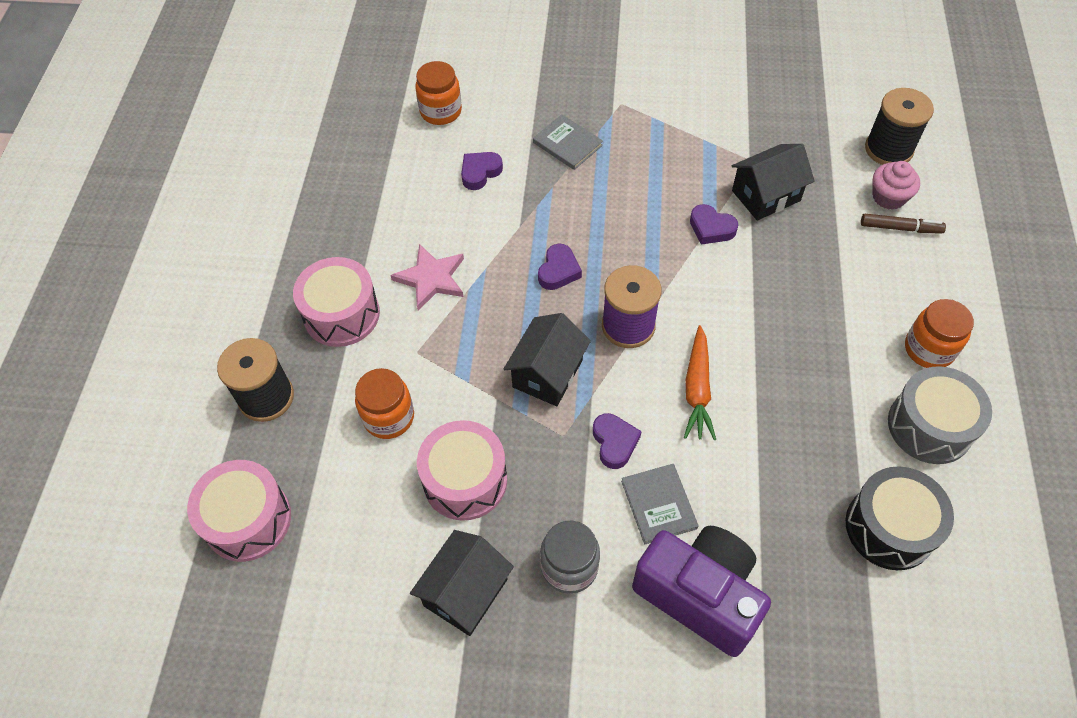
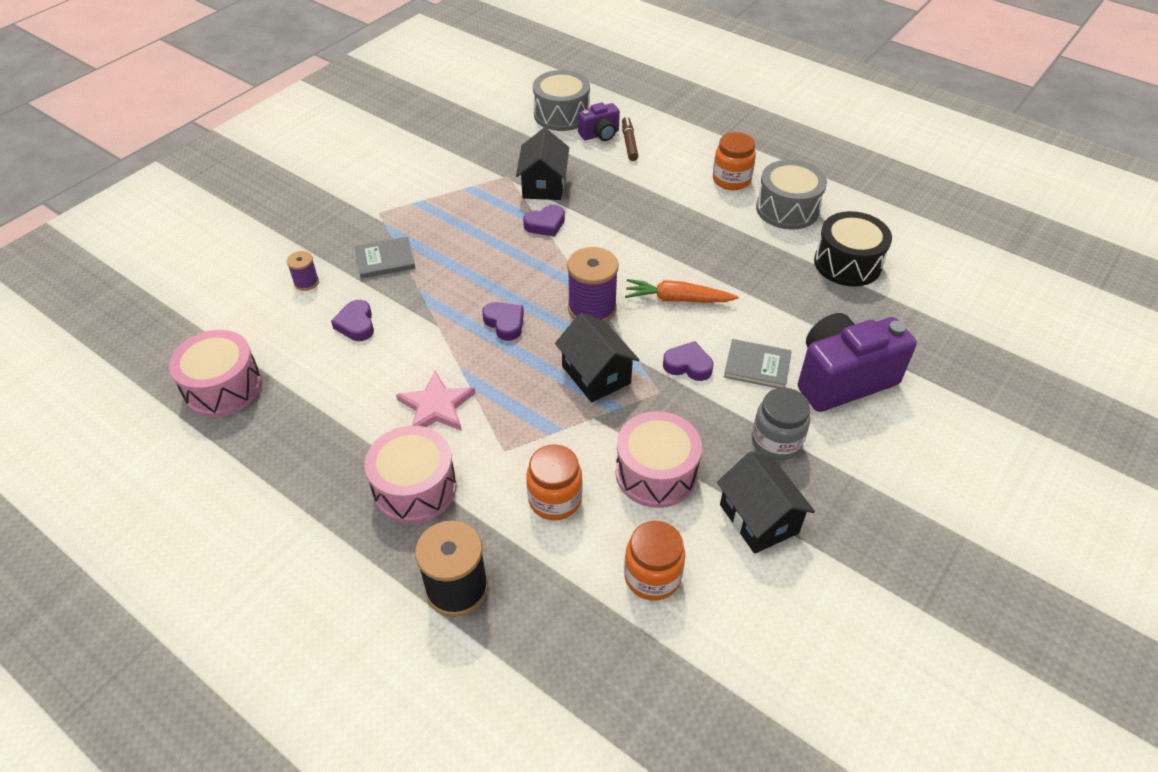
camera: 60 degrees left, 10 degrees down
(248, 520) = (582, 659): pink drum -> pink drum (223, 388)
(441, 111) = (260, 319): orange jar -> orange jar (652, 576)
(501, 112) = (306, 282): none -> purple spool
(697, 389) = (677, 299): orange carrot -> orange carrot turned 150 degrees clockwise
(888, 149) = (561, 115): black spool -> grey drum
(888, 197) = (600, 135): pink cupcake -> purple camera
(900, 228) = (629, 143): brown marker -> brown marker turned 45 degrees counterclockwise

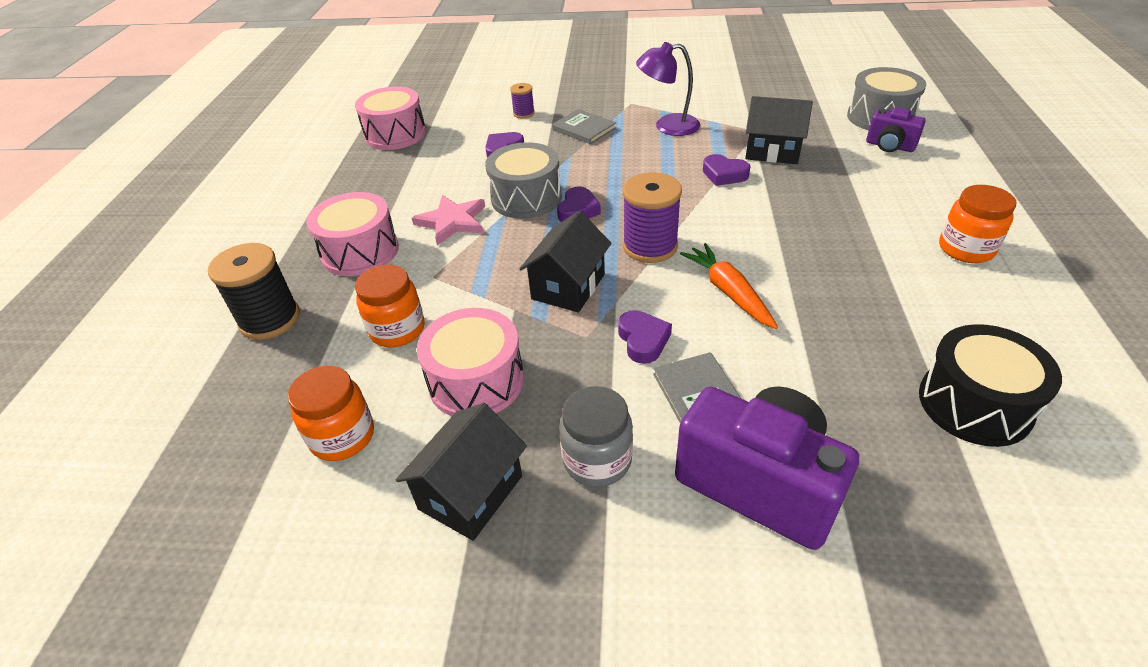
camera: 60 degrees right, 5 degrees down
(443, 213) = (667, 126): none -> purple lamp
(543, 185) = (772, 151): black house -> black house turned 45 degrees clockwise
(629, 143) = (907, 165): brown marker -> none
(787, 209) = (989, 310): grey drum -> grey drum (526, 198)

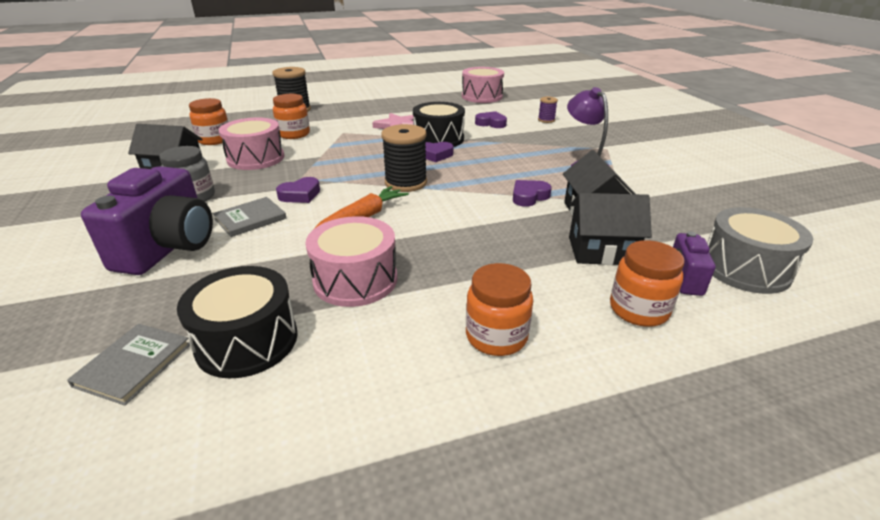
camera: 65 degrees right, 10 degrees down
(360, 251) = (357, 114): pink drum -> pink drum (355, 280)
(526, 198) = (438, 139): grey drum -> black drum
(568, 286) = (348, 166): black house -> black house (601, 251)
(584, 129) = (546, 140): grey book -> grey book (133, 365)
(650, 246) = (406, 183): purple spool -> black spool
(724, 174) = (529, 197): purple heart -> purple heart turned 45 degrees clockwise
(931, 176) = (638, 310): none -> orange jar

